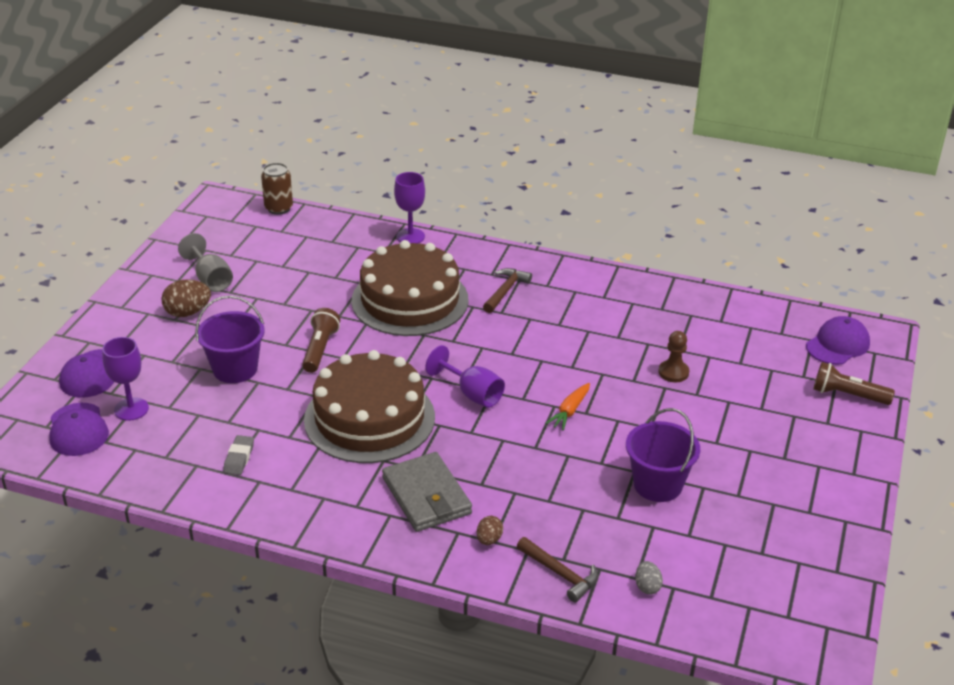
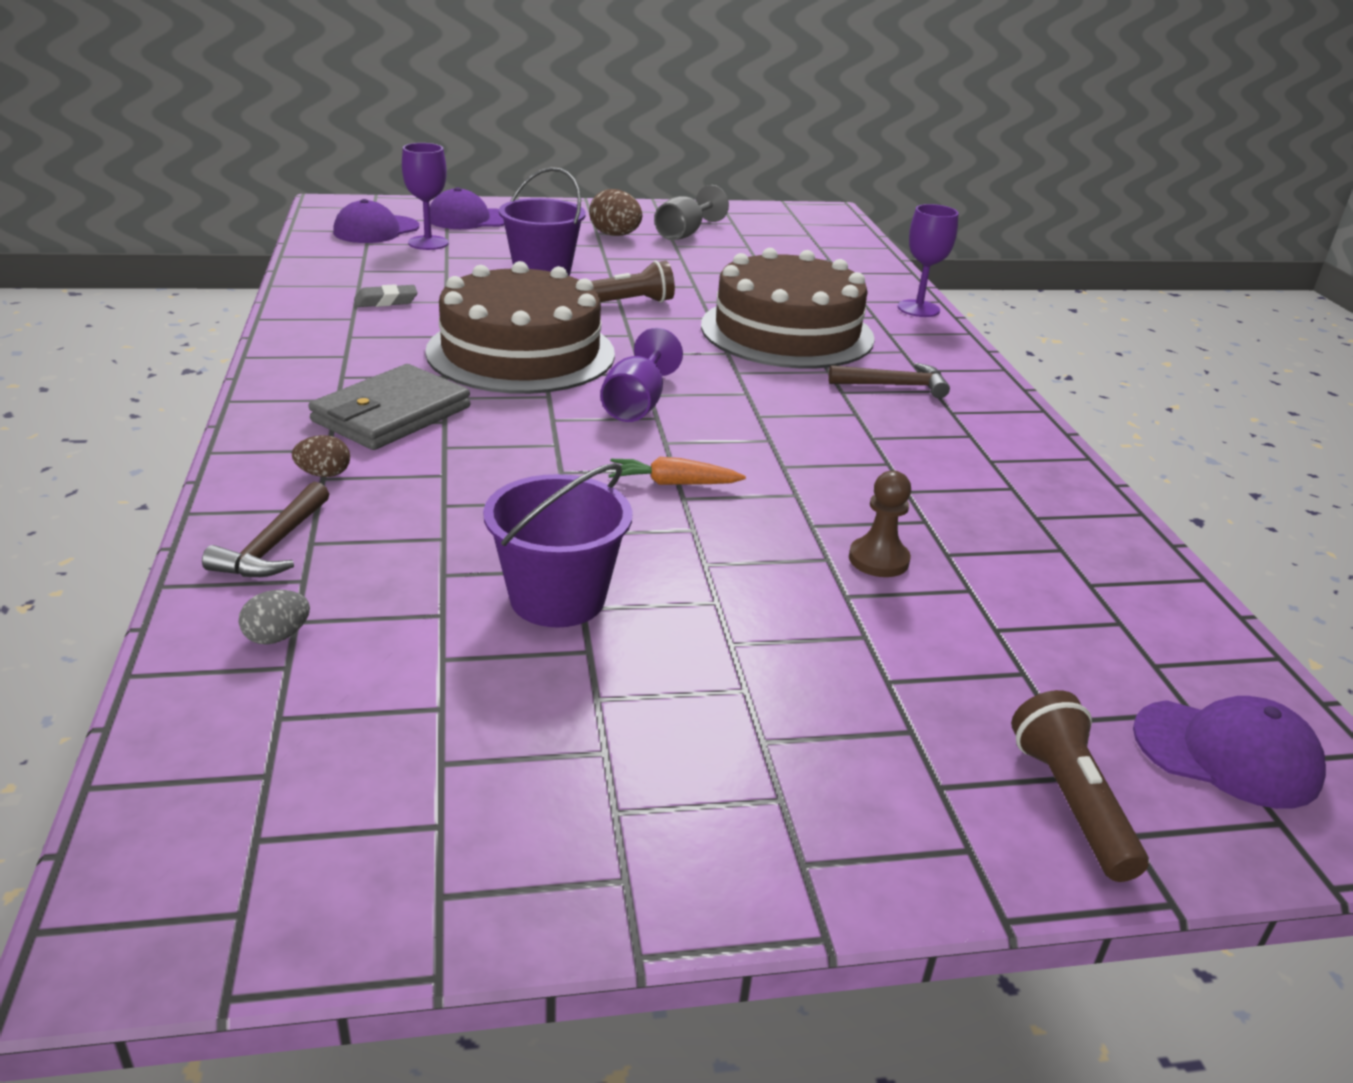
camera: 60 degrees right, 5 degrees down
(278, 208) = (859, 238): brown can -> none

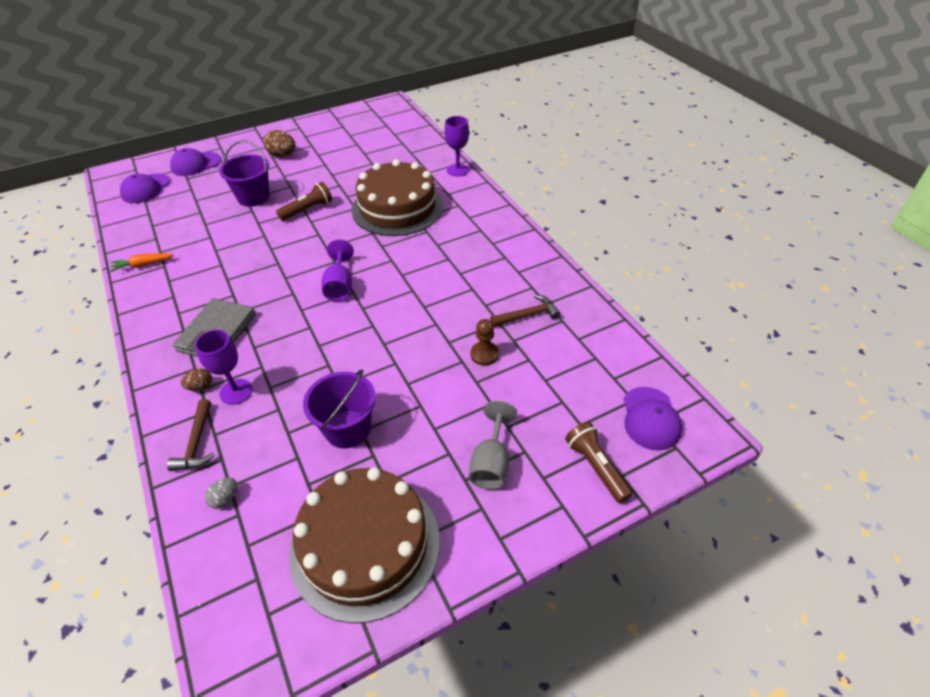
camera: 15 degrees left, 15 degrees up
(386, 301) = (177, 247): grey eraser -> none
(428, 243) = (180, 191): purple goblet -> purple goblet (236, 391)
(521, 352) = (266, 265): brown cake -> brown cake (365, 545)
(673, 483) = (375, 336): orange carrot -> orange carrot (143, 265)
(684, 234) = (320, 143): grey goblet -> grey goblet (491, 463)
(894, 385) = (461, 232): brown hammer -> brown hammer (528, 315)
(1227, 754) = (650, 418): purple cap -> purple cap turned 90 degrees clockwise

